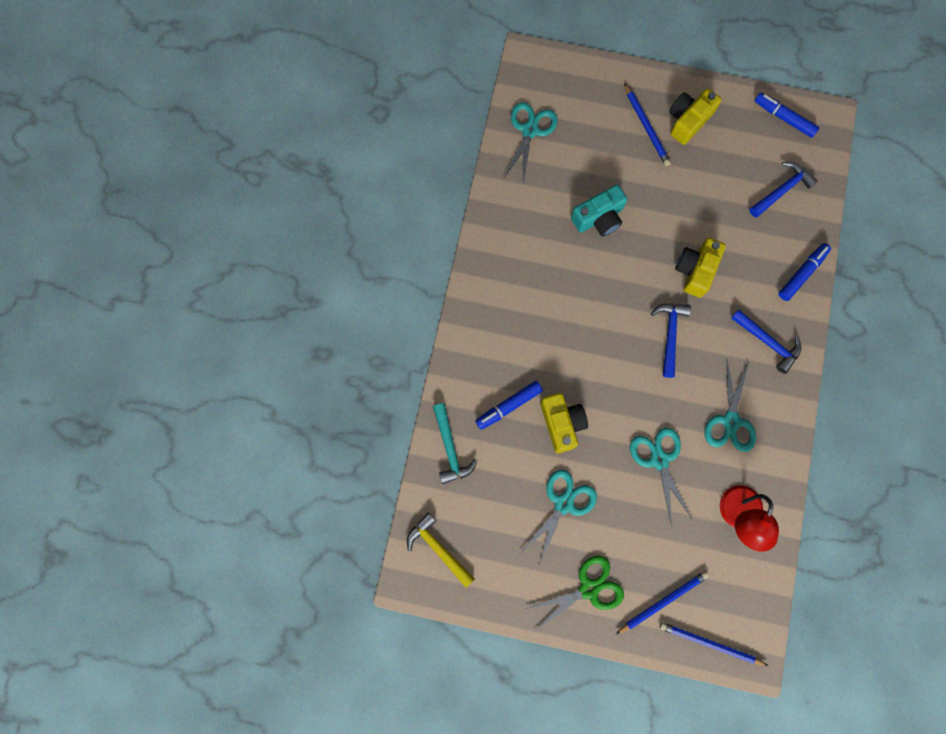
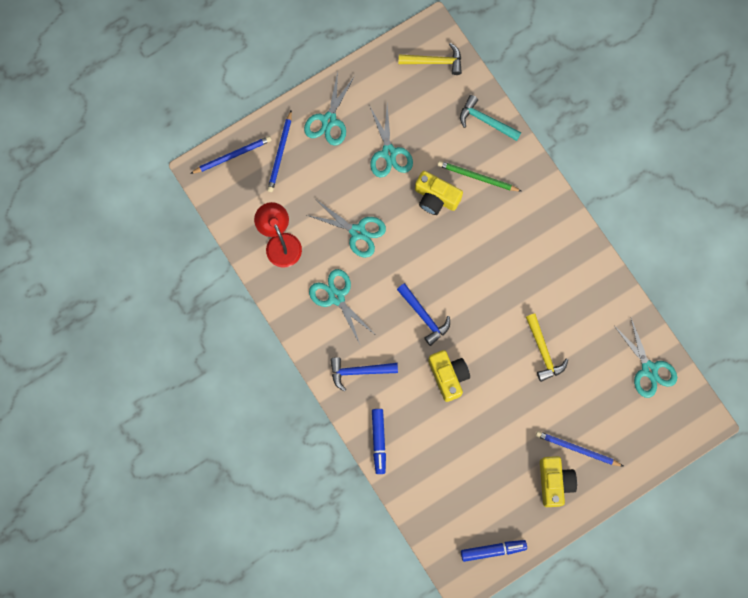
camera: 135 degrees right, 0 degrees up
(508, 406) = (477, 177): blue marker -> green pencil
(589, 589) = (329, 120): green scissors -> turquoise scissors
(599, 218) = (543, 351): turquoise camera -> yellow hammer
(782, 190) = (445, 491): blue hammer -> none

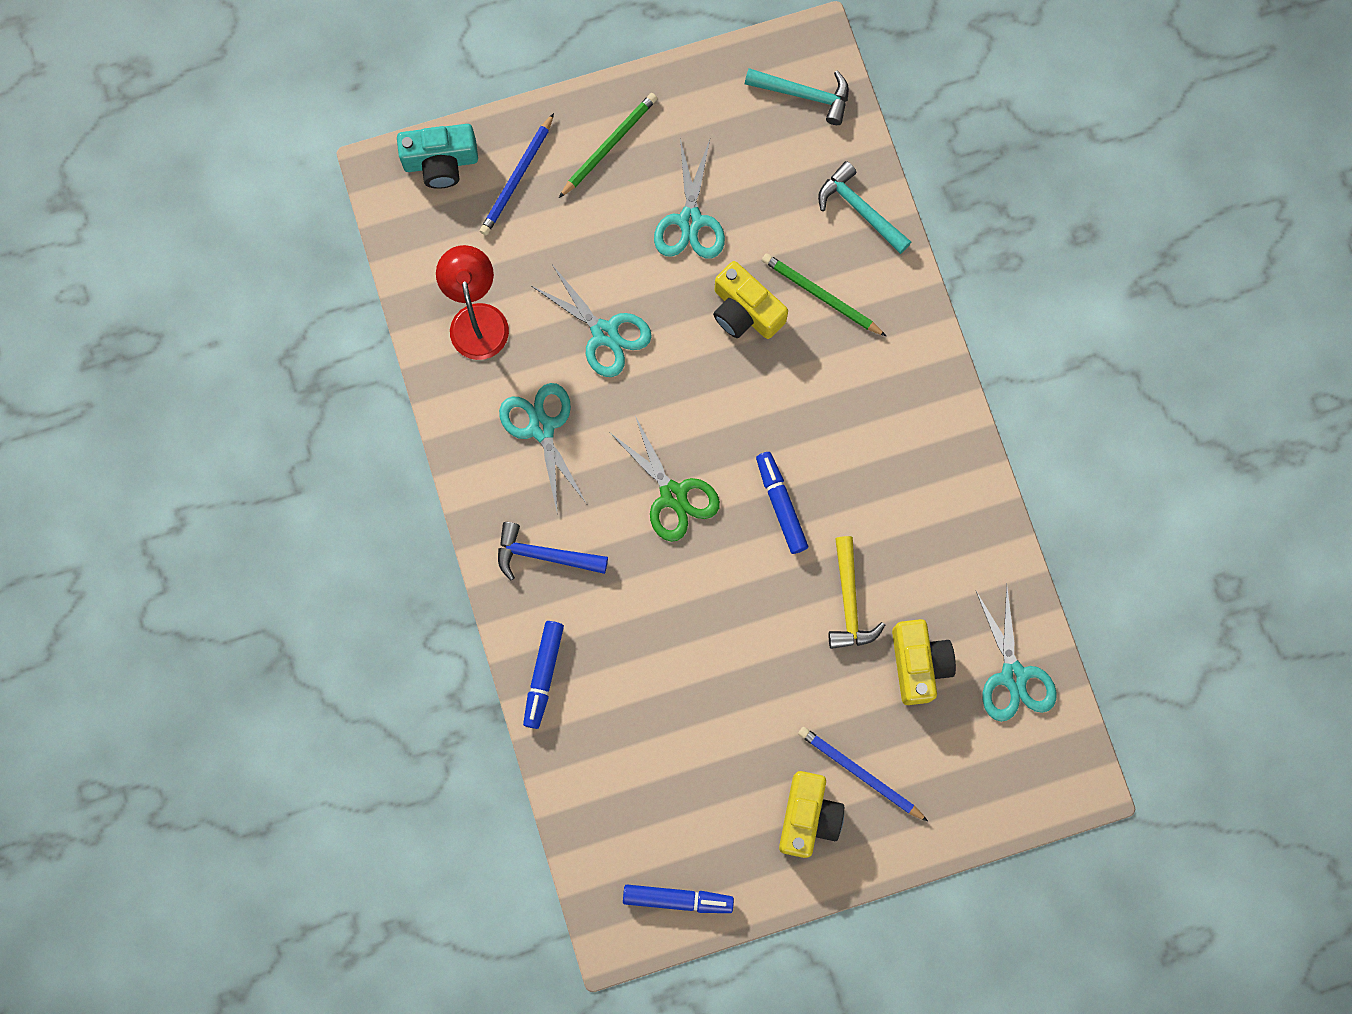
camera: 15 degrees right, 0 degrees up
(232, 155) = (441, 162): blue pencil -> turquoise camera
(329, 120) = (609, 145): turquoise scissors -> green pencil
(424, 316) = (673, 495): blue hammer -> green scissors
(435, 61) = (804, 95): yellow hammer -> turquoise hammer
(448, 376) = (685, 600): yellow camera -> yellow camera (918, 664)
(488, 305) = (781, 504): none -> blue marker

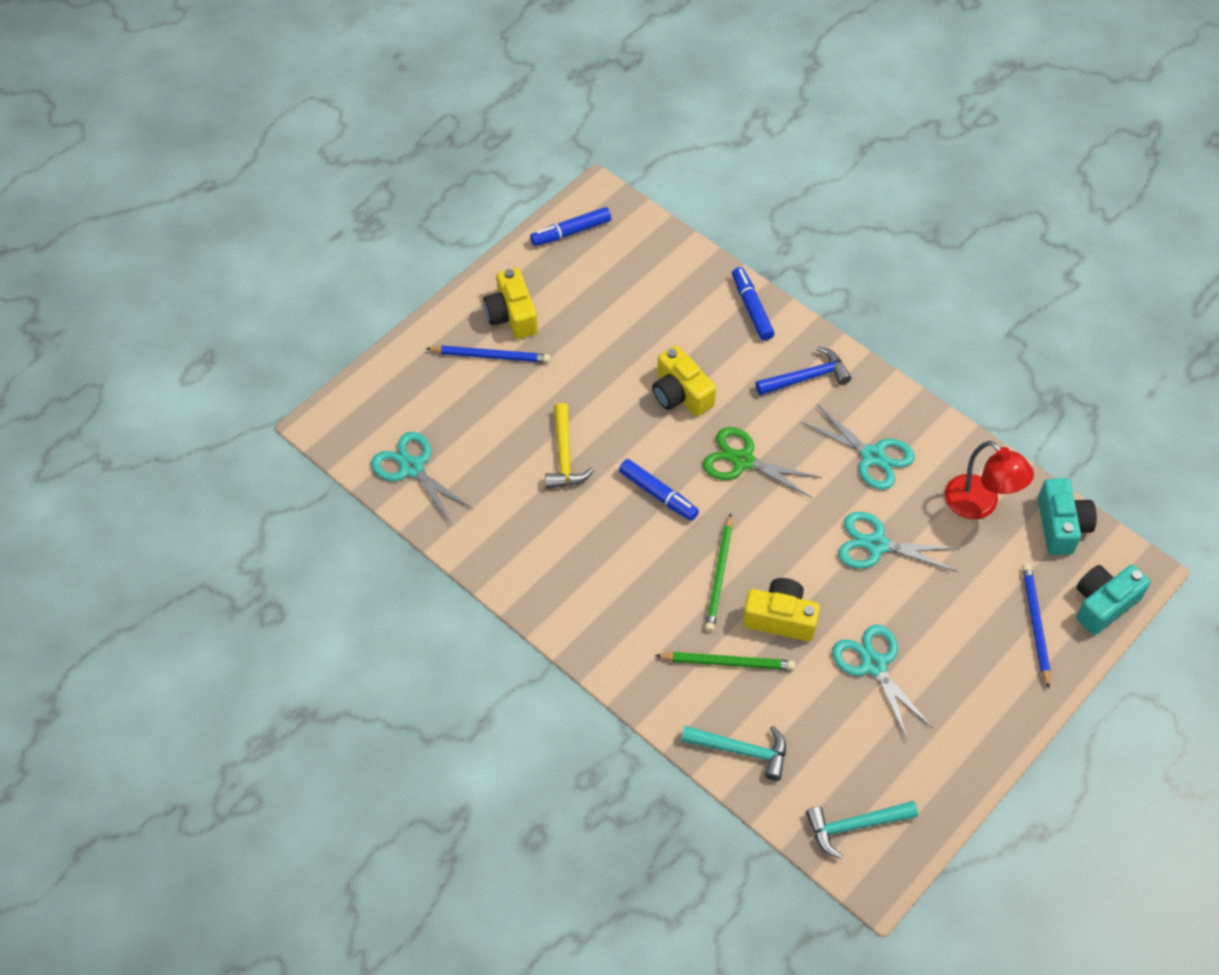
camera: 150 degrees right, 20 degrees down
(417, 256) = (1061, 525): none -> turquoise camera
(609, 145) = (984, 690): green pencil -> green pencil (719, 575)
(849, 602) = (564, 456): yellow hammer -> yellow hammer turned 150 degrees counterclockwise
(918, 664) = (488, 442): yellow camera -> yellow camera (680, 394)

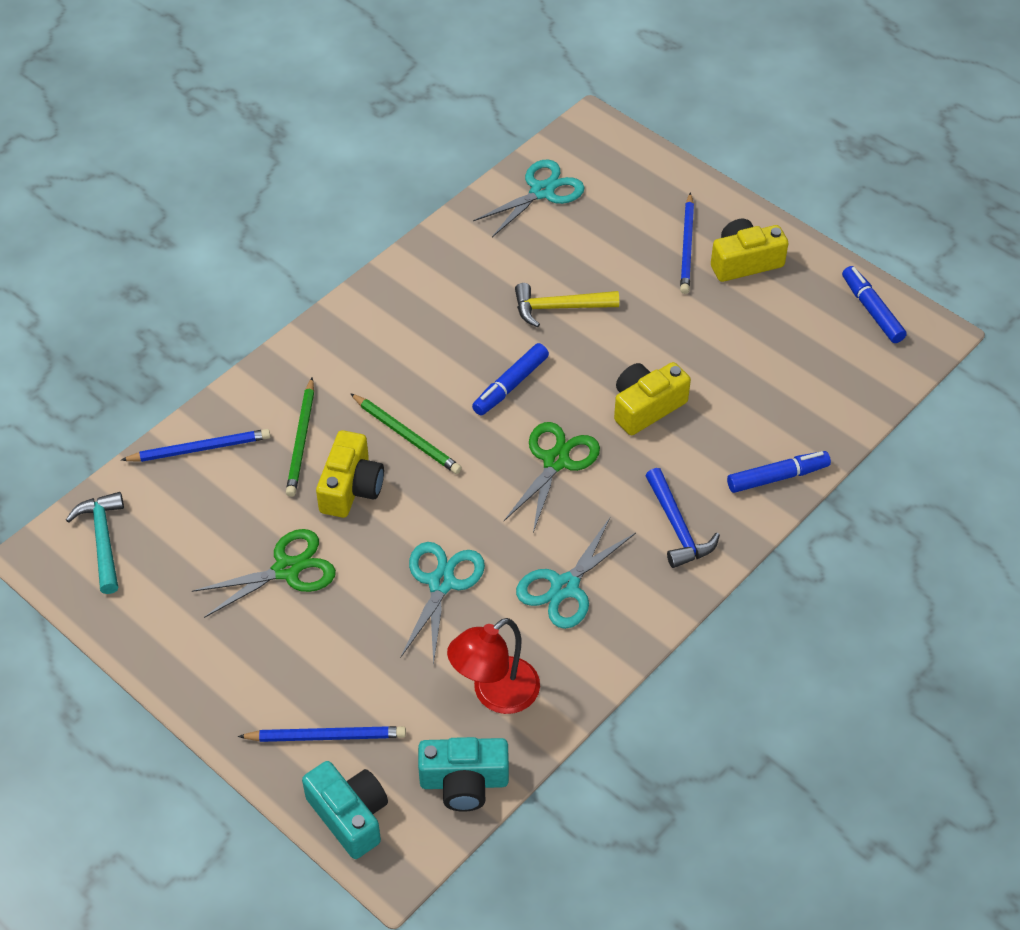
camera: 90 degrees right, 5 degrees down
(719, 575) = (407, 436): green pencil -> green pencil turned 150 degrees counterclockwise
(741, 750) = (200, 448): turquoise hammer -> blue pencil
(874, 665) = (287, 570): turquoise scissors -> green scissors

